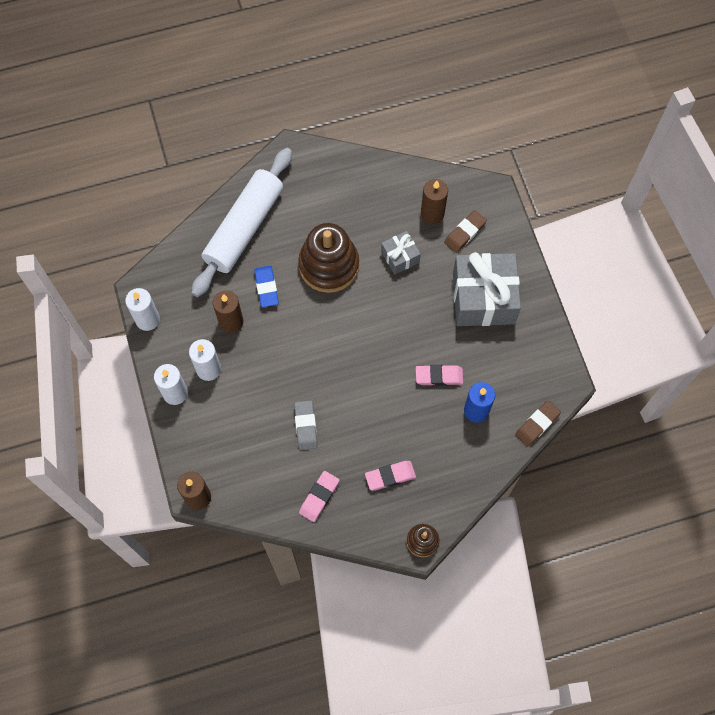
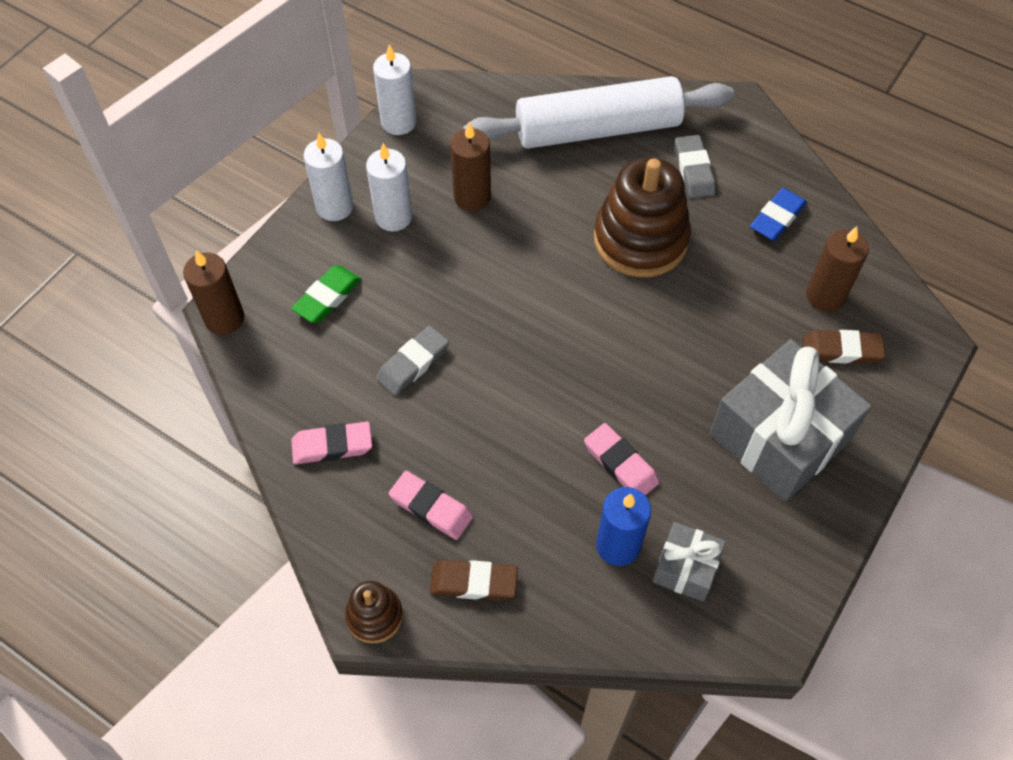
camera: 50 degrees right, 10 degrees down
(230, 438) = (327, 297): none -> green eraser
(266, 287) = (548, 200): blue eraser -> blue eraser (777, 218)
(311, 206) = (694, 170): none -> grey eraser
(400, 257) = (731, 303): grey gift -> grey gift (685, 568)
(537, 424) = (674, 641): brown eraser -> brown eraser (473, 582)

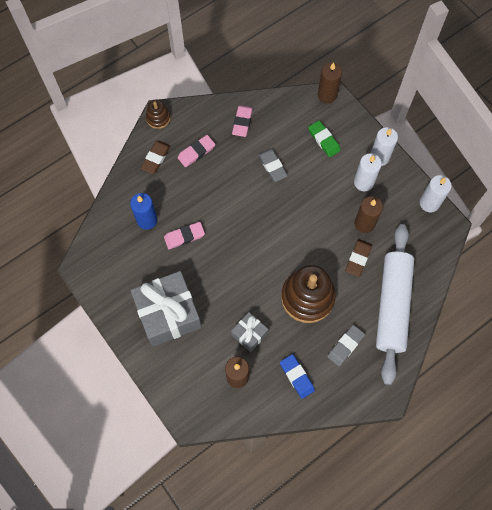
camera: 110 degrees right, 10 degrees up
(685, 568) = (124, 243): grey gift -> grey gift (249, 334)
(694, 170) = (345, 346): grey eraser -> grey eraser turned 60 degrees counterclockwise
(841, 350) = (202, 368): brown eraser -> brown eraser (358, 258)

